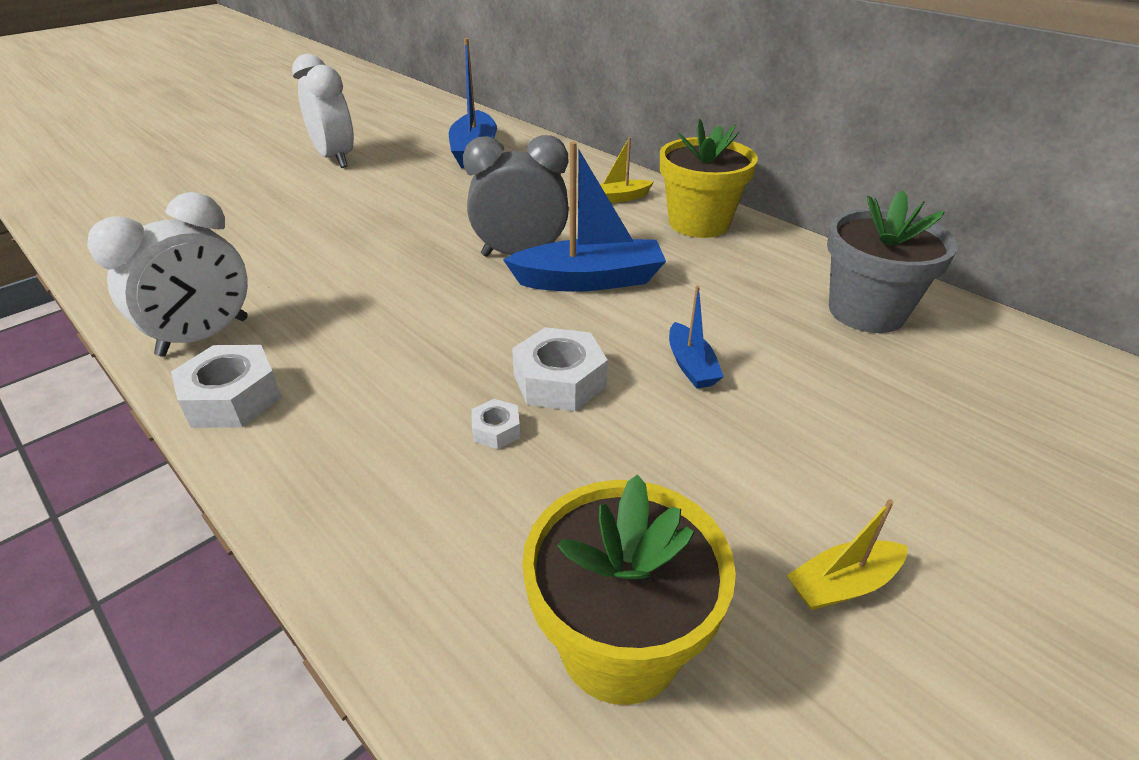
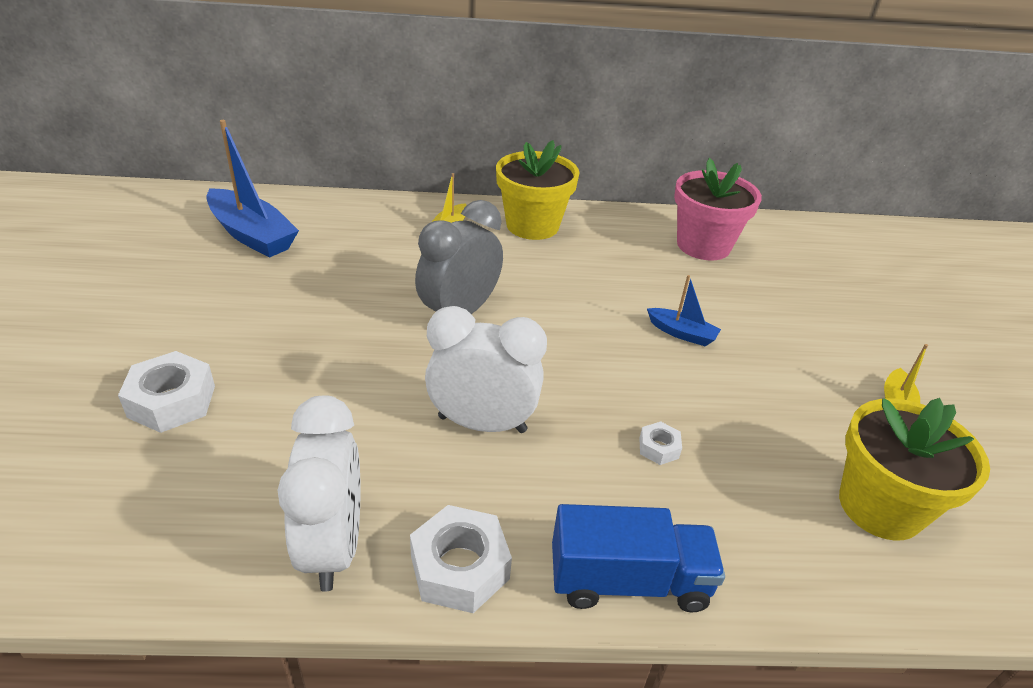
camera: 50 degrees left, 0 degrees up
(300, 492) = (628, 580): none -> blue truck
(335, 158) = (107, 305): white clock -> white clock (482, 424)
(559, 380) = (637, 391): white nut -> white nut (172, 401)
(589, 280) = (537, 308): blue boat -> none
(866, 311) = (703, 245): grey flower pot -> pink flower pot

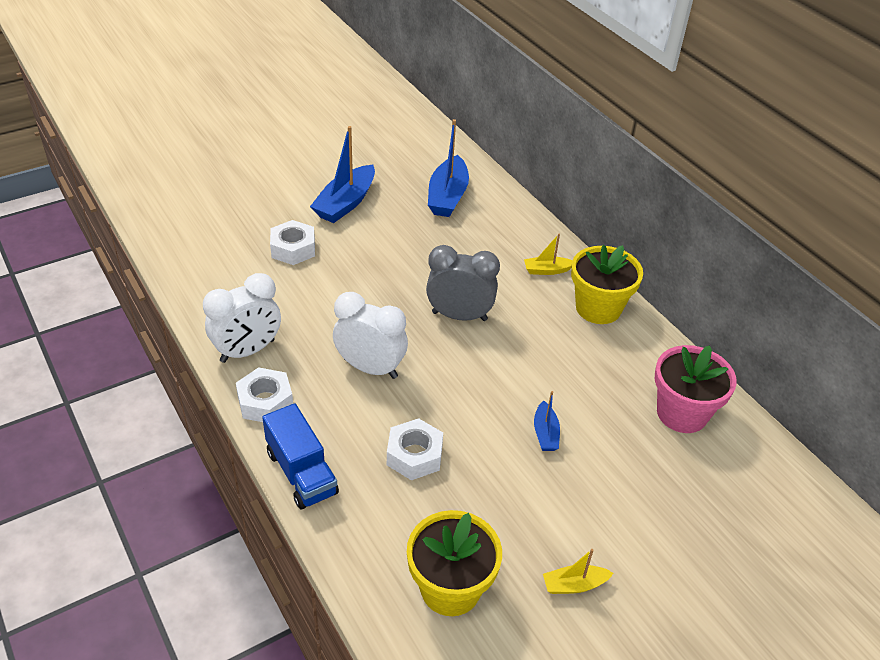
camera: 60 degrees right, 5 degrees up
(149, 313) = (345, 203): none -> blue boat
(482, 424) = (370, 368): white clock -> white clock turned 45 degrees counterclockwise
(658, 448) = (414, 455): white nut -> white nut, size x1.93

